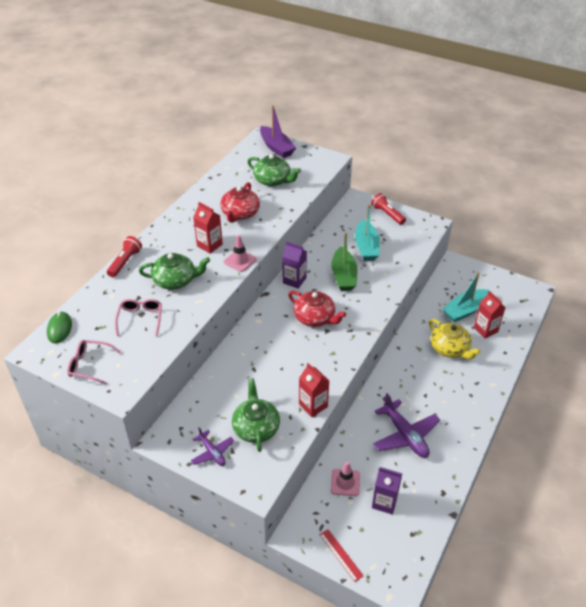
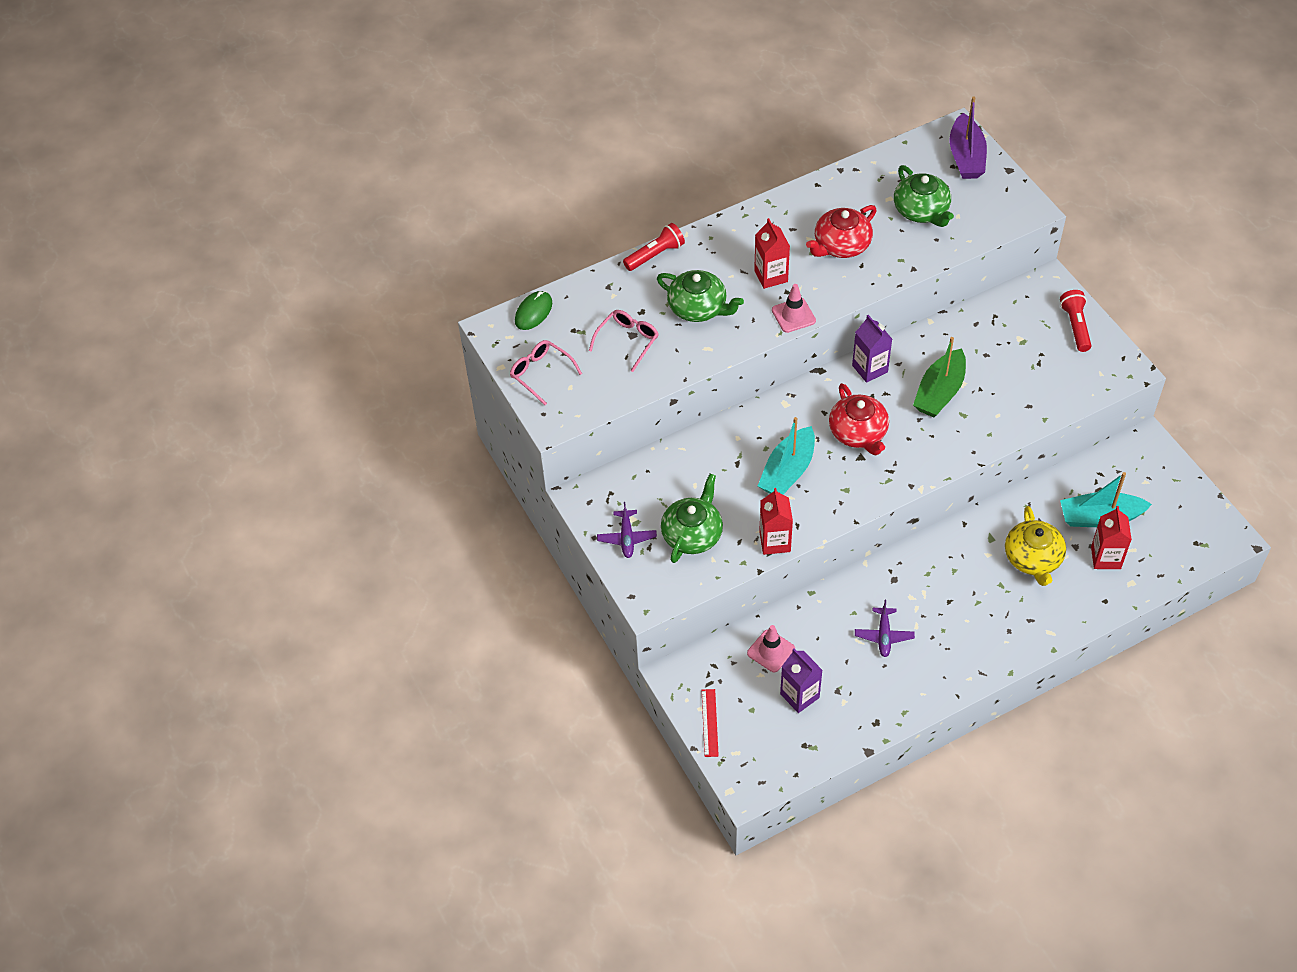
camera: 35 degrees right, 10 degrees up
(366, 247) = (1004, 364): turquoise boat -> turquoise boat (787, 471)
(405, 435) = (884, 636): purple plane -> purple plane, size x0.57

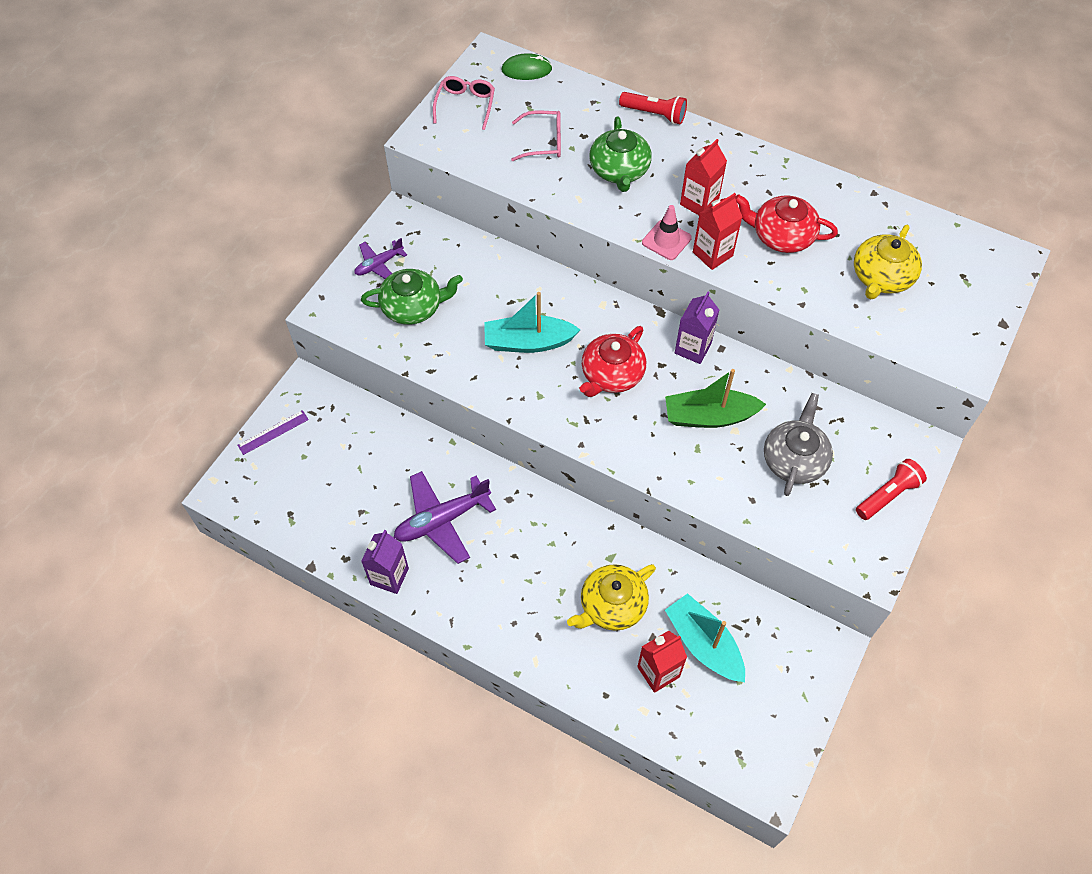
camera: 55 degrees right, 5 degrees up
(709, 722) = (273, 432): red ruler -> purple ruler
(771, 651) = (372, 441): pink traffic cone -> none
(775, 541) = (444, 369): red carton -> red carton (712, 254)
(799, 696) = (338, 485): purple carton -> purple carton (389, 576)
(884, 636) = (442, 520): purple plane -> purple plane, size x1.75
(921, 210) = (881, 277): green teapot -> yellow teapot
(966, 157) = (985, 281): purple boat -> none
(1011, 362) = (794, 459): none -> grey teapot

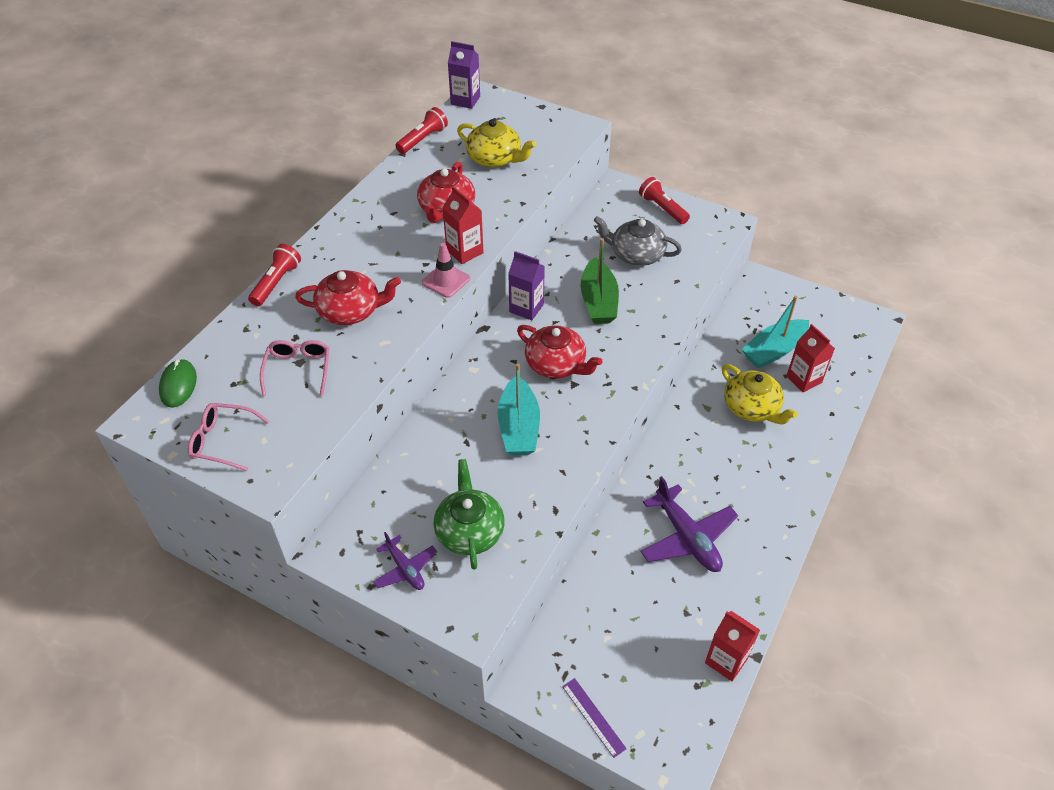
camera: 90 degrees left, 10 degrees down
(389, 576) = (755, 581): purple carton -> purple carton (465, 100)
(619, 170) = (350, 311): green teapot -> red teapot
(699, 203) = (401, 257): red carton -> red carton (726, 660)
(905, 209) = (423, 139): none -> red flashlight

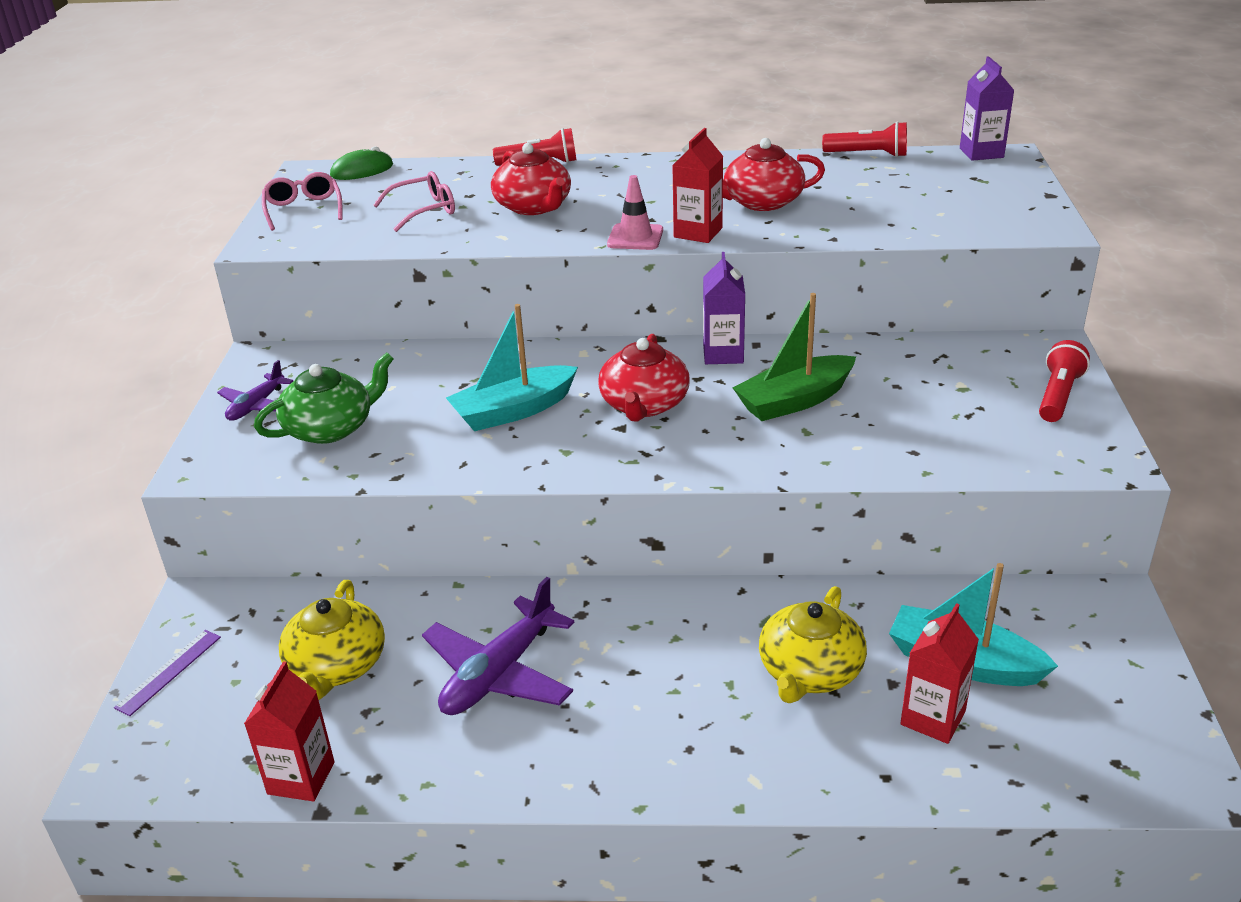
camera: 65 degrees right, 15 degrees down
(495, 158) = (895, 199): yellow teapot -> yellow teapot (336, 666)
(636, 254) = (927, 402): grey teapot -> none

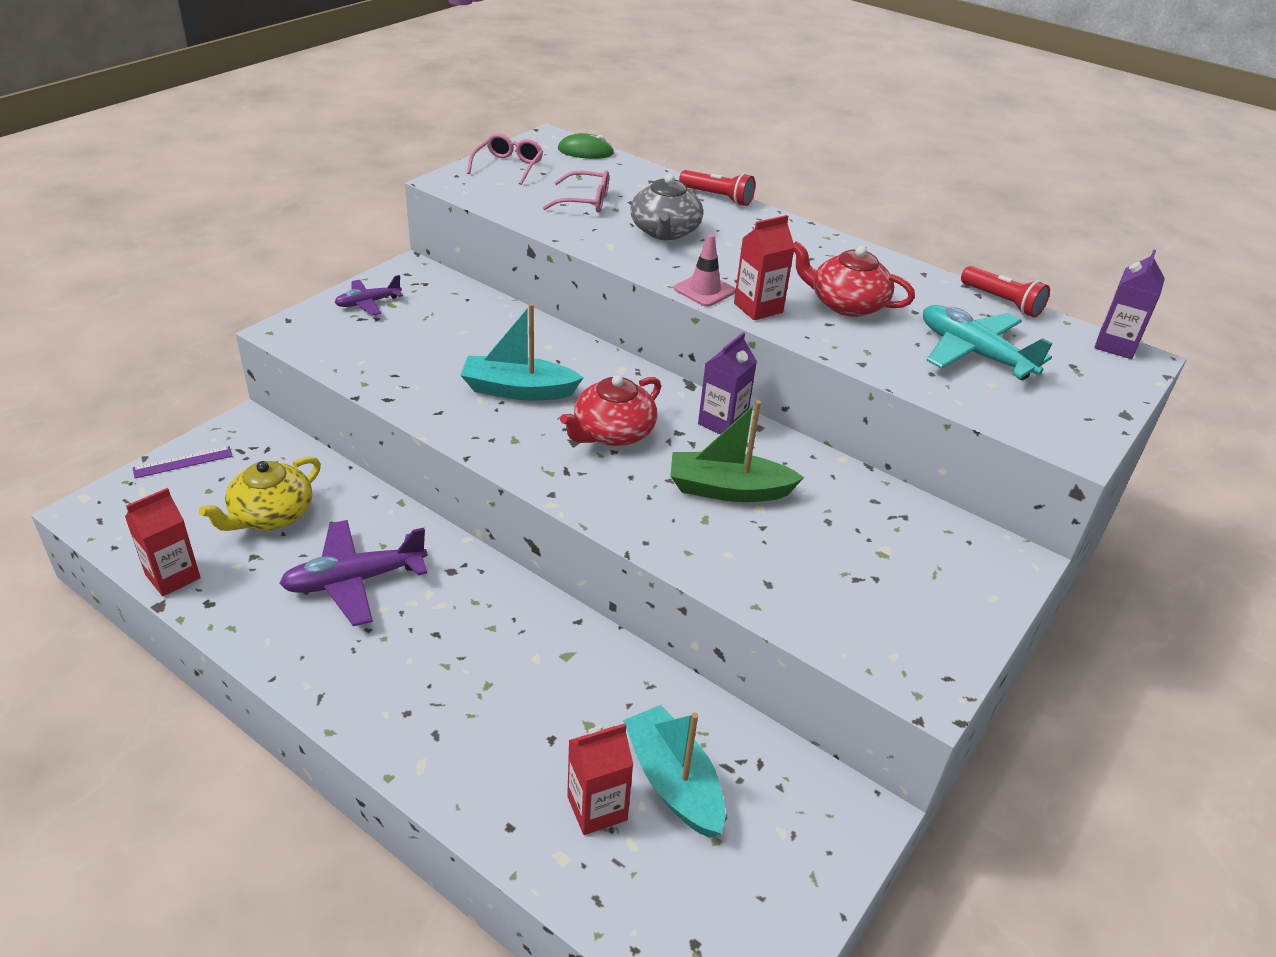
camera: 30 degrees right, 5 degrees up
(331, 428) = (391, 342): green teapot -> none
(534, 206) = (665, 231): red teapot -> grey teapot
(809, 671) = (552, 712): yellow teapot -> none
(899, 198) = (973, 353): none -> turquoise plane
(1058, 396) = (961, 606): red flashlight -> none

